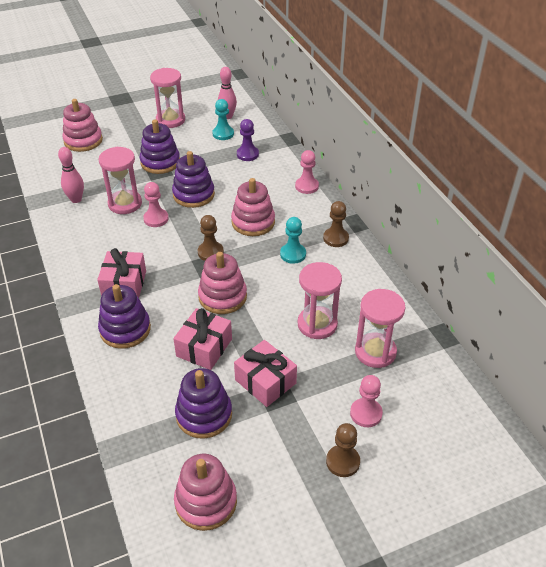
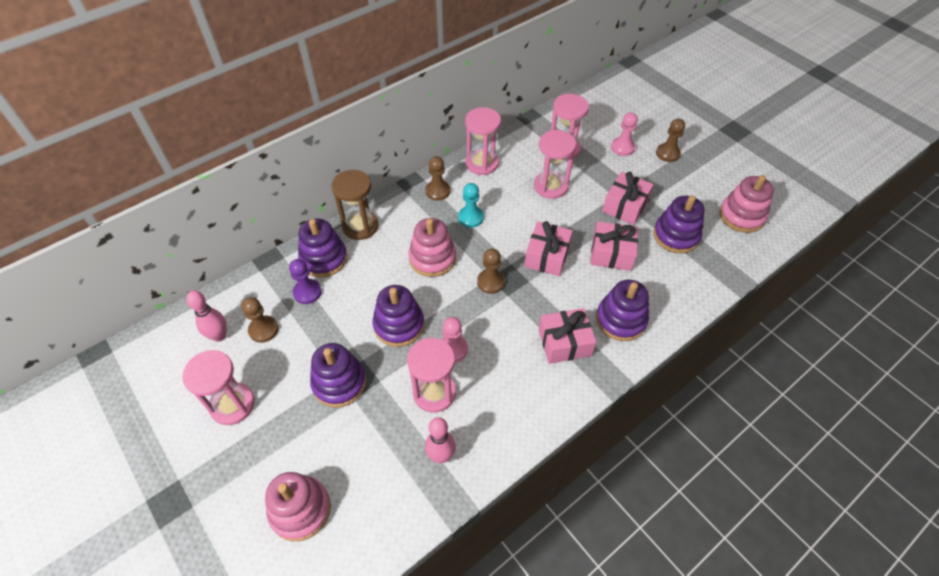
camera: 105 degrees left, 10 degrees up
(222, 297) = (547, 256): pink stacking toy -> pink gift
(223, 134) = (263, 330): turquoise pawn -> brown pawn
(278, 164) = (324, 259): none -> purple stacking toy
(306, 186) = (360, 226): pink pawn -> brown hourglass
(368, 277) = (482, 163): none -> pink hourglass

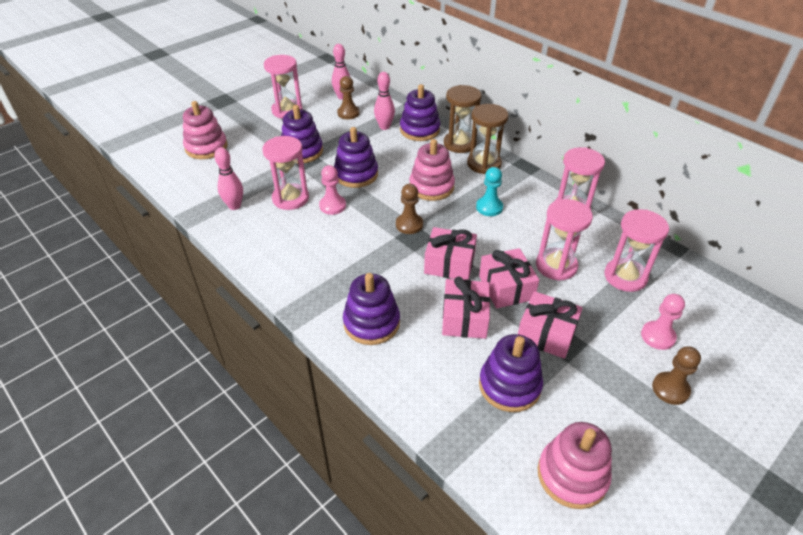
camera: 85 degrees right, 10 degrees down
(307, 292) = (384, 127): purple pawn -> pink bowling pin
(401, 211) = (484, 164): none -> brown hourglass
(438, 191) = (518, 184): brown pawn -> none
(564, 343) = (341, 277): pink gift -> pink gift (506, 288)

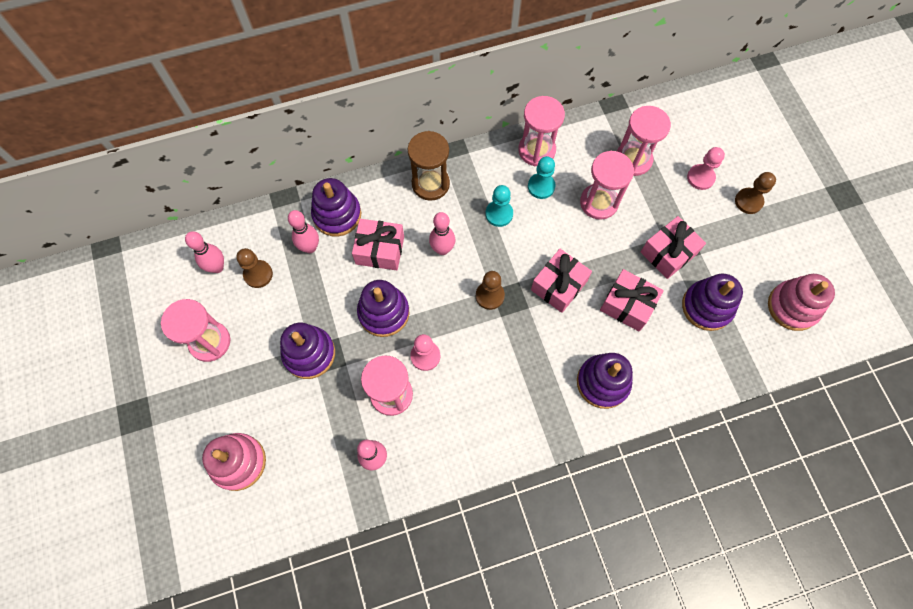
camera: 65 degrees left, 25 degrees up
(431, 187) = (442, 249): pink stacking toy -> pink bowling pin
(459, 144) = (384, 188): brown hourglass -> none
(506, 288) = (607, 255): pink gift -> pink gift (380, 250)
(538, 224) = (541, 186): none -> turquoise pawn

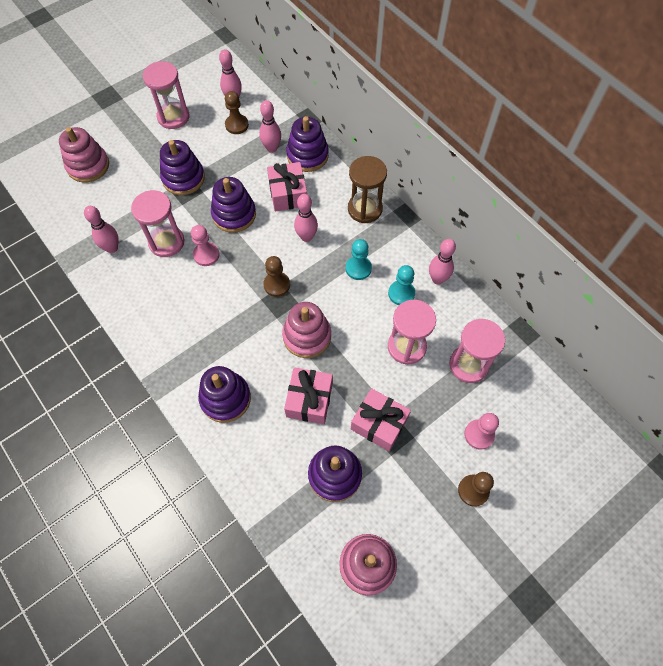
camera: 70 degrees right, 5 degrees down
(536, 150) = (437, 279): pink hourglass -> pink bowling pin
(559, 286) = (307, 336): pink gift -> pink stacking toy

